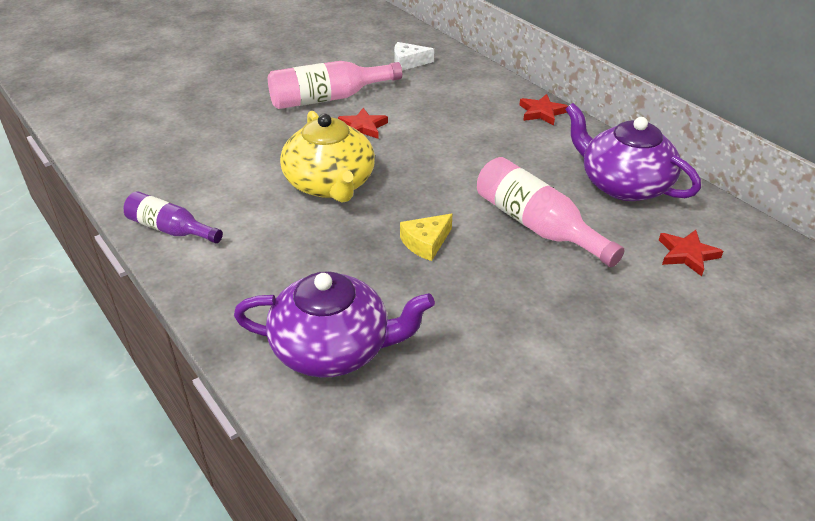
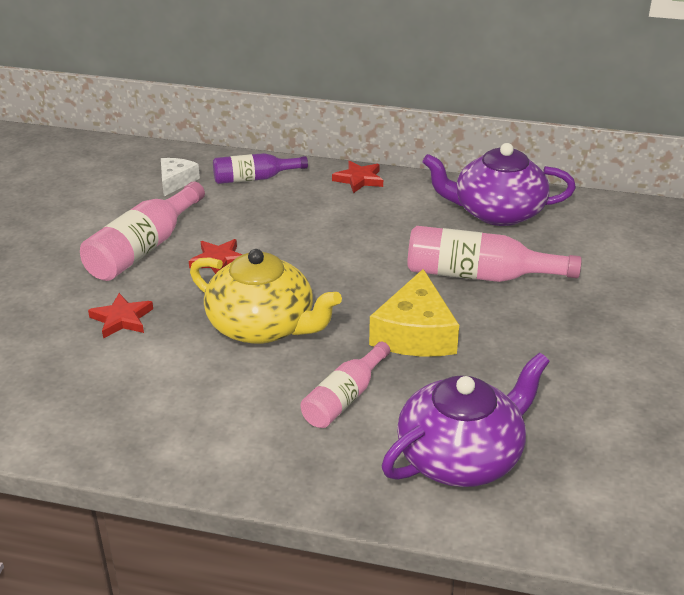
camera: 40 degrees left, 5 degrees down
(171, 229) = (166, 447): purple bottle -> purple bottle (254, 178)
(314, 260) = (344, 398): none -> pink bottle
(408, 62) = (176, 181): white cheese -> white cheese turned 150 degrees clockwise
(426, 243) = (415, 333): yellow cheese -> yellow cheese, size x1.70
(687, 254) = (603, 245): red star -> red star (122, 319)

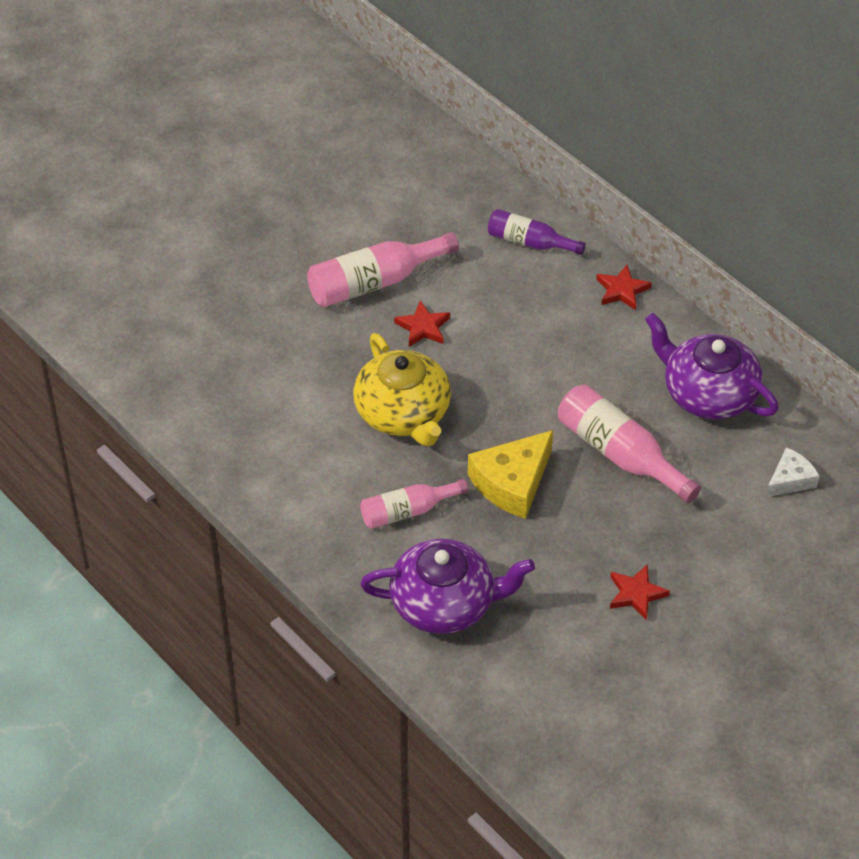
camera: 35 degrees right, 15 degrees up
(122, 319) = (306, 350): red star -> red star (636, 594)
(176, 181) = (459, 212): white cheese -> white cheese (790, 480)

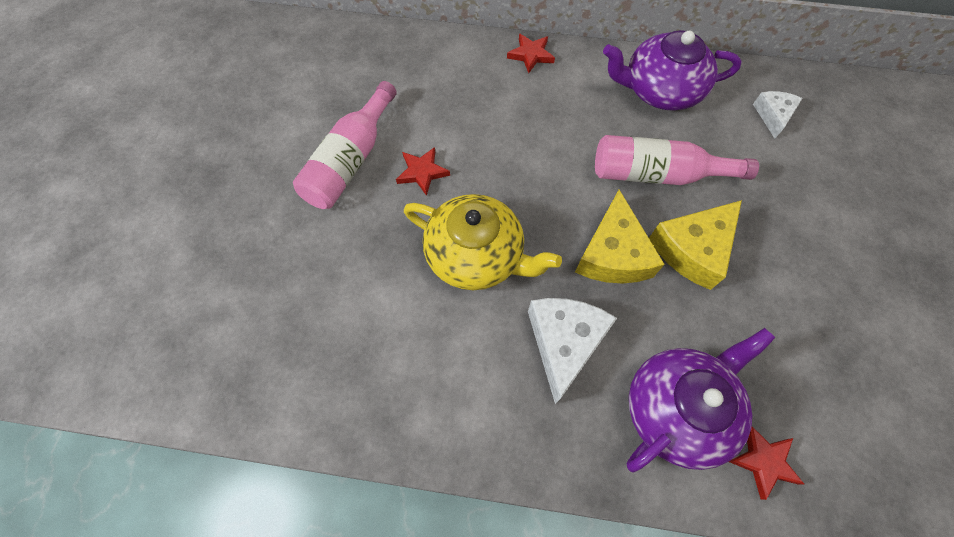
camera: 40 degrees left, 15 degrees up
(408, 511) = (564, 342): pink bottle -> white cheese
(530, 242) = (436, 59): purple bottle -> none
(582, 523) = (693, 249): none -> yellow cheese
(636, 594) = (789, 279): red star -> red star (763, 461)

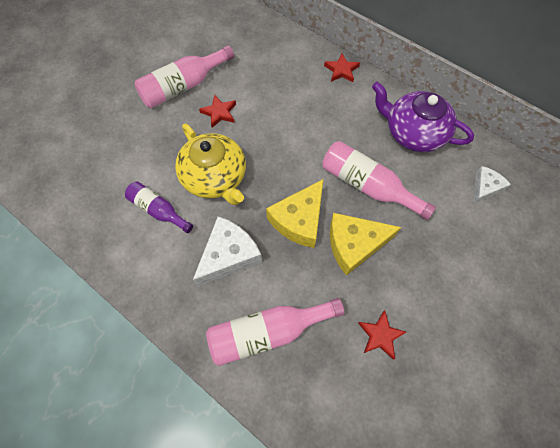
camera: 30 degrees right, 0 degrees up
(435, 335) = (158, 210): none -> purple bottle
(677, 408) = (268, 332): purple teapot -> pink bottle
(763, 461) = (298, 394): red star -> red star (380, 335)

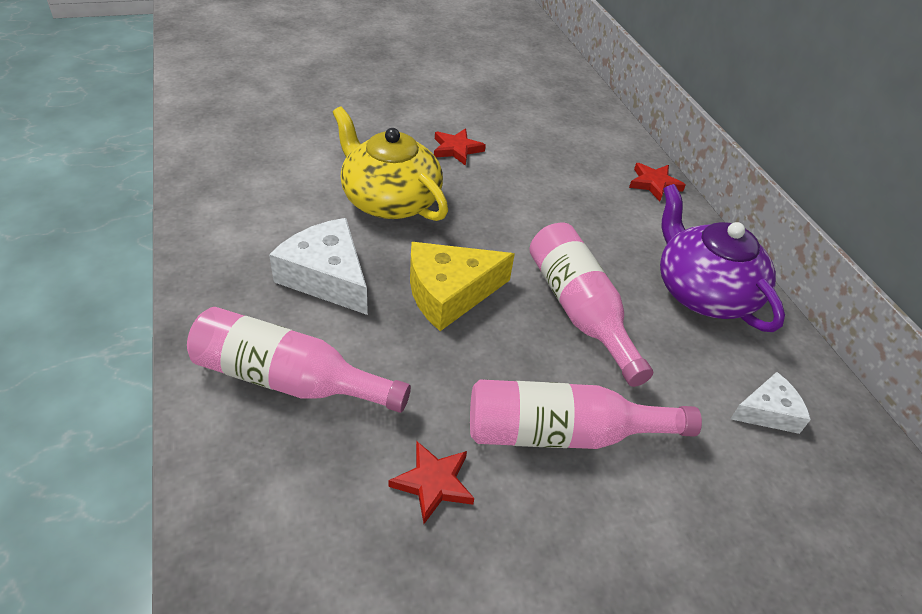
camera: 30 degrees right, 20 degrees down
(158, 210) = (295, 194): purple bottle -> none
(183, 86) = (440, 110): pink bottle -> pink bottle (563, 433)
(215, 177) = (389, 200): yellow teapot -> yellow teapot turned 135 degrees clockwise
(229, 255) = (327, 277): white cheese -> white cheese turned 120 degrees counterclockwise
(354, 245) = (498, 360): yellow cheese -> none

